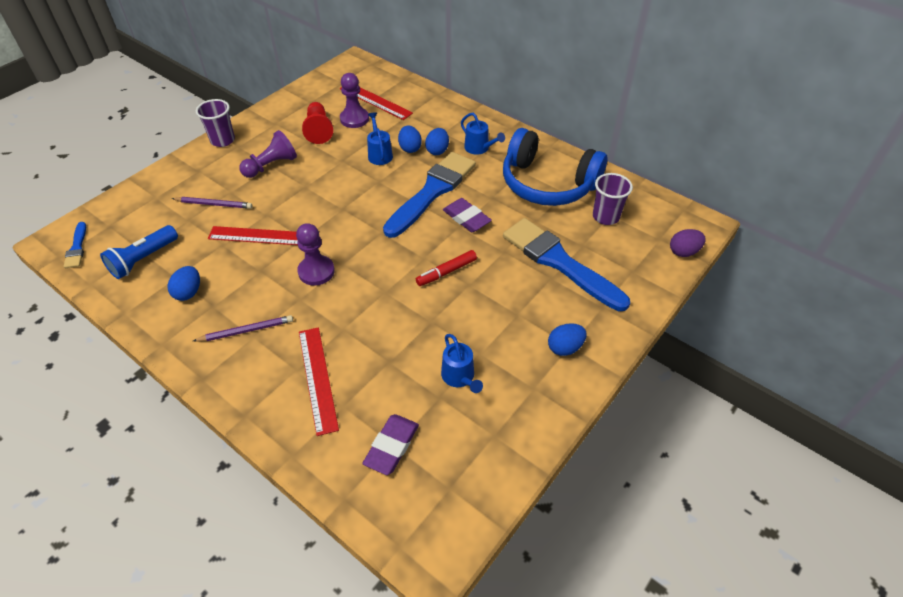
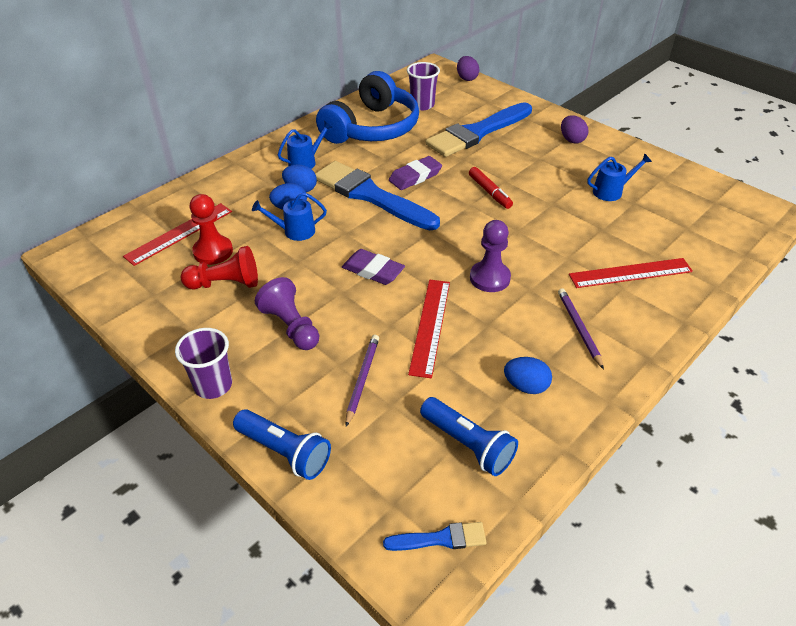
camera: 85 degrees left, 5 degrees down
(162, 176) = (284, 452): none -> blue flashlight
(354, 119) = (213, 251): purple pawn -> red pawn
(391, 446) = (688, 229): purple eraser -> purple eraser (373, 270)
(565, 348) = (571, 140): blue egg -> purple egg

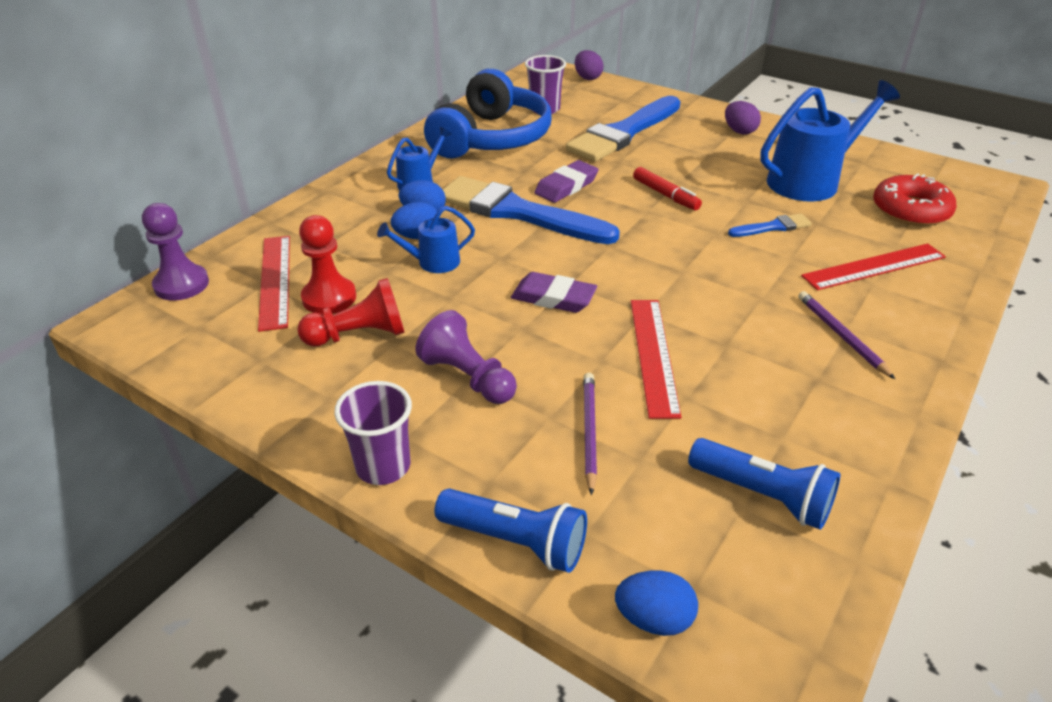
camera: 10 degrees left, 5 degrees down
(179, 233) = (275, 281): red ruler -> red ruler turned 45 degrees counterclockwise
(440, 539) = (777, 626): blue brush -> blue brush (772, 227)
(489, 278) = (706, 290): purple pawn -> purple pawn (181, 284)
(526, 386) = (806, 412): blue egg -> blue egg (654, 619)
(611, 191) = (810, 181): blue watering can -> blue watering can, size x1.93
(682, 227) = (910, 211): none -> red donut

